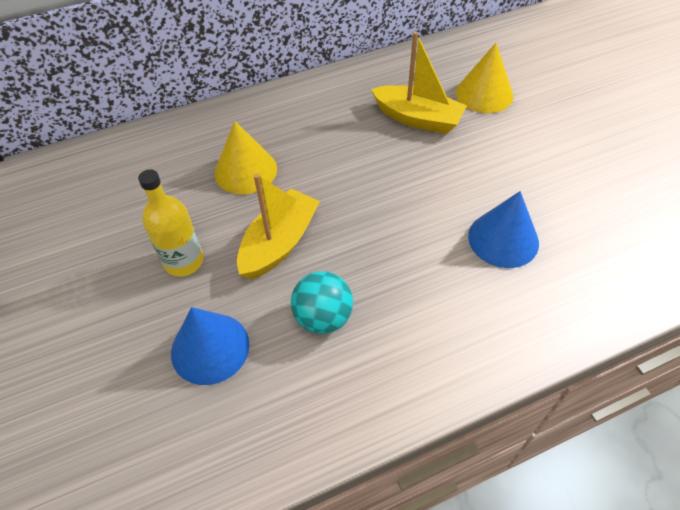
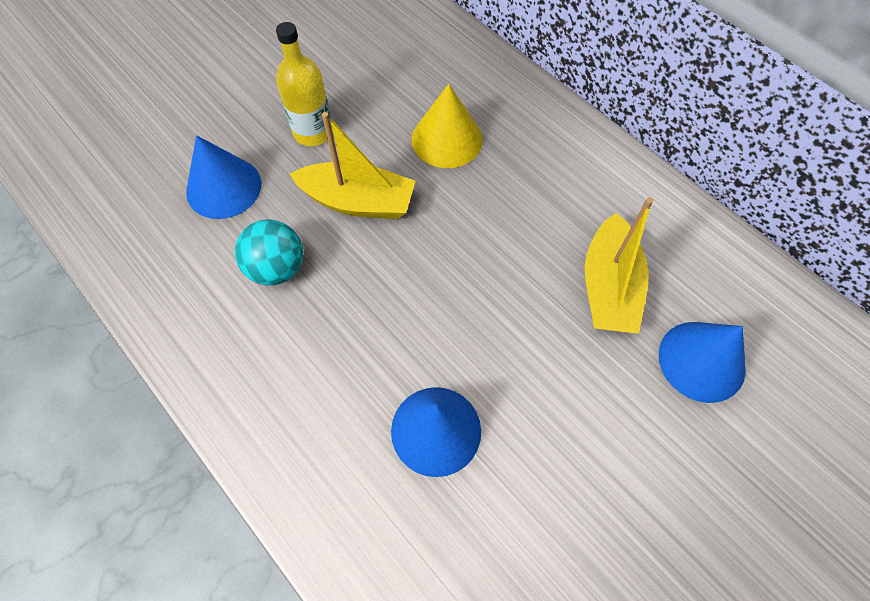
camera: 70 degrees right, 10 degrees up
(484, 94) = (701, 361): yellow cone -> blue cone

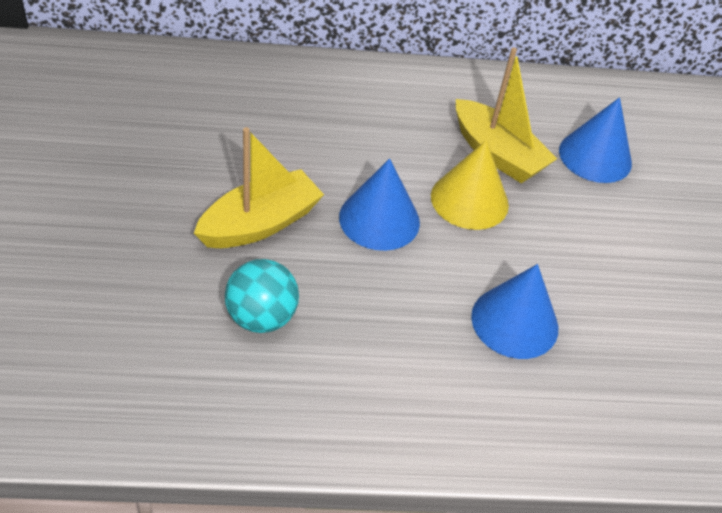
camera: 55 degrees left, 15 degrees down
(223, 187) = (126, 297): blue cone -> blue cone (379, 219)
(313, 132) = (150, 201): yellow bottle -> none
(447, 139) = (269, 134): yellow cone -> yellow cone (469, 200)

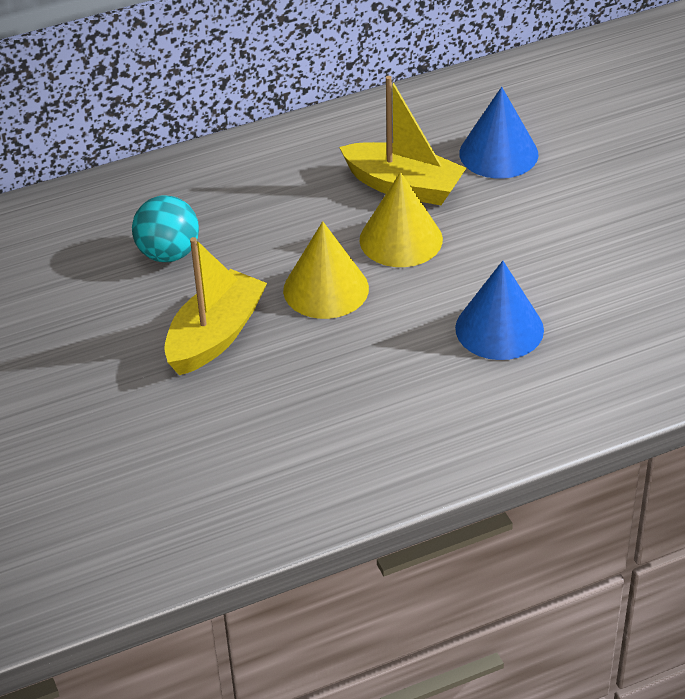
camera: 15 degrees left, 5 degrees down
(261, 317) = (269, 413): turquoise ball -> turquoise ball (168, 254)
(379, 219) = (326, 289): blue cone -> yellow cone

